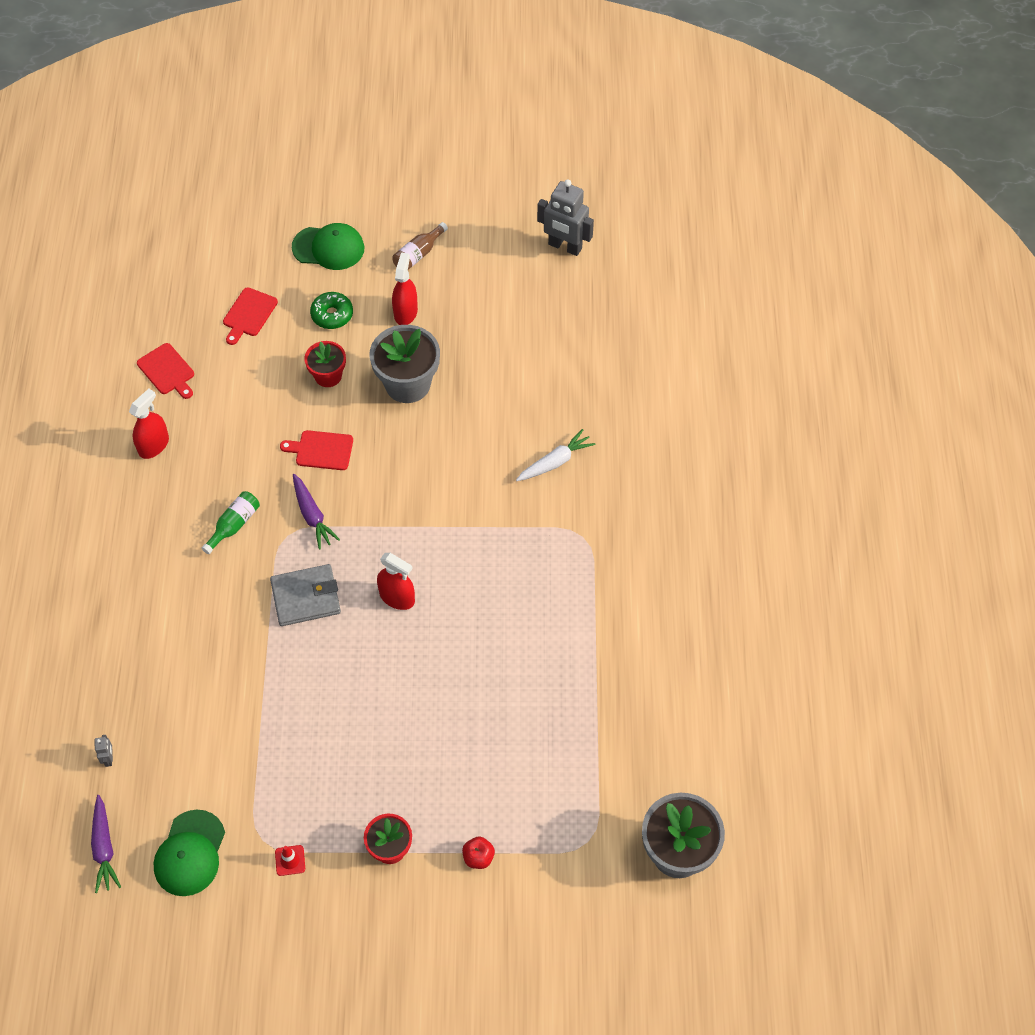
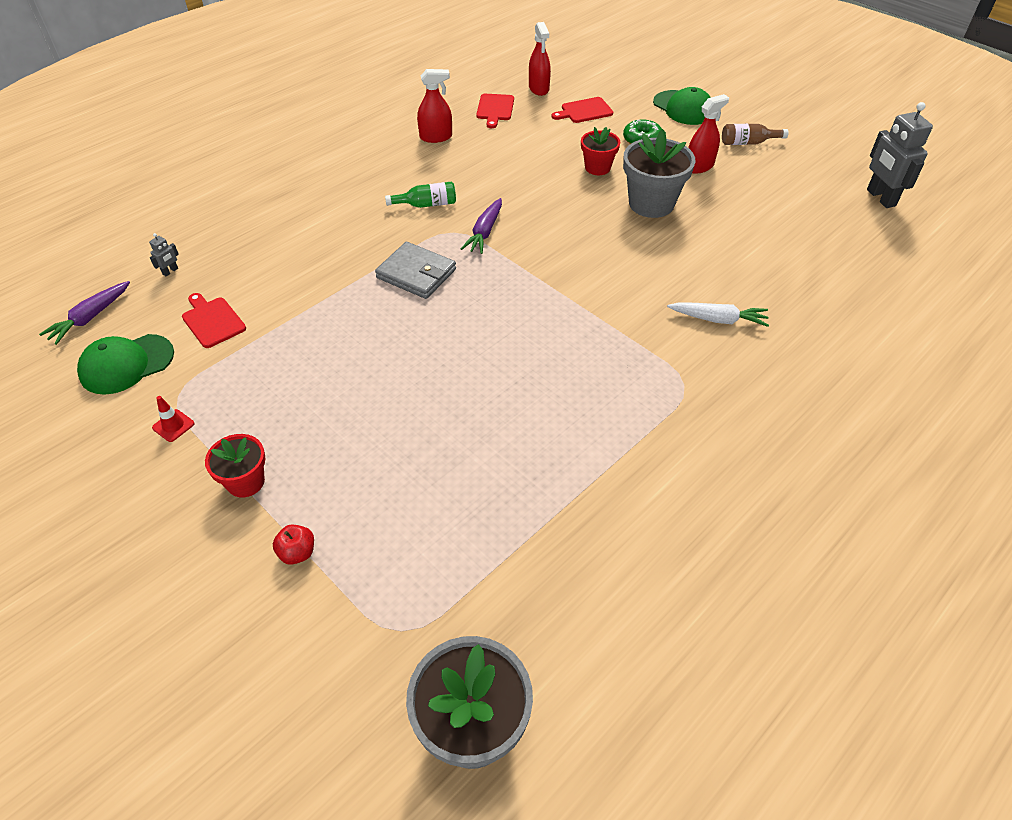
camera: 45 degrees right, 10 degrees down
(321, 450) = (539, 202): red cutting board -> red cutting board (212, 321)
(397, 597) = (479, 319): red spray bottle -> red spray bottle (539, 88)

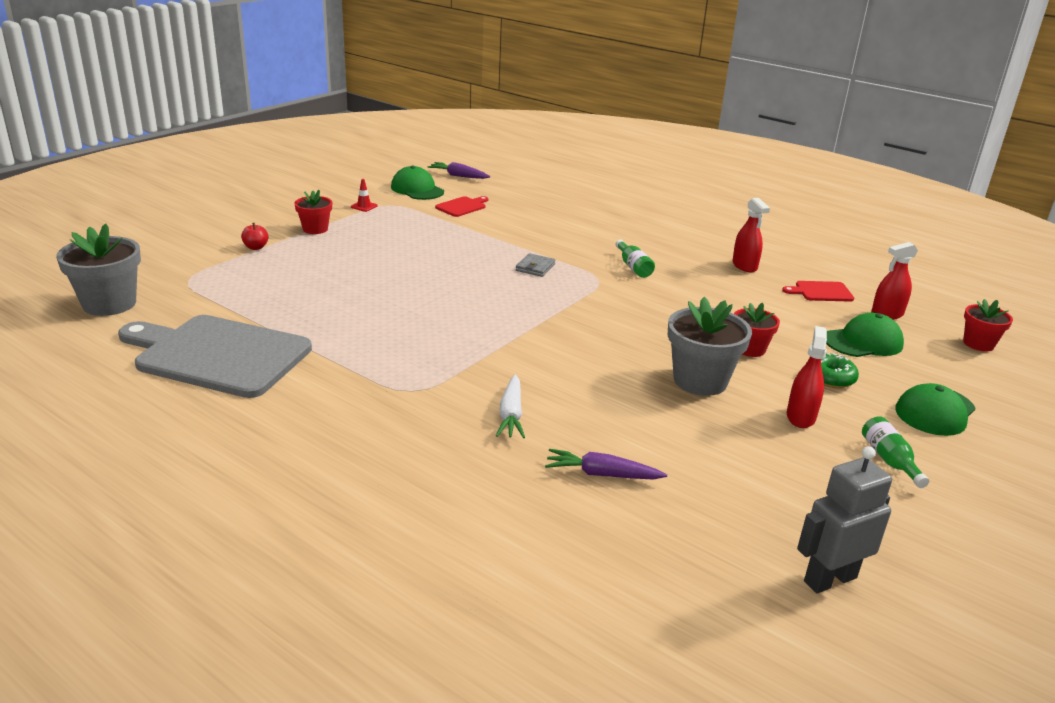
camera: 80 degrees right, 20 degrees down
(170, 271) = (510, 190): grey robot -> none
(416, 273) = (535, 267): grey wallet -> grey wallet, size x0.63
(485, 232) = (605, 293): purple carrot -> purple carrot (602, 474)
(584, 111) = (863, 342): red cutting board -> green cap
(587, 63) = (978, 344): none -> red flower pot
(622, 561) = (218, 355): none -> grey cutting board
(699, 166) = (800, 417): red spray bottle -> red spray bottle turned 120 degrees counterclockwise
(748, 143) = (889, 460): brown bottle -> green bottle

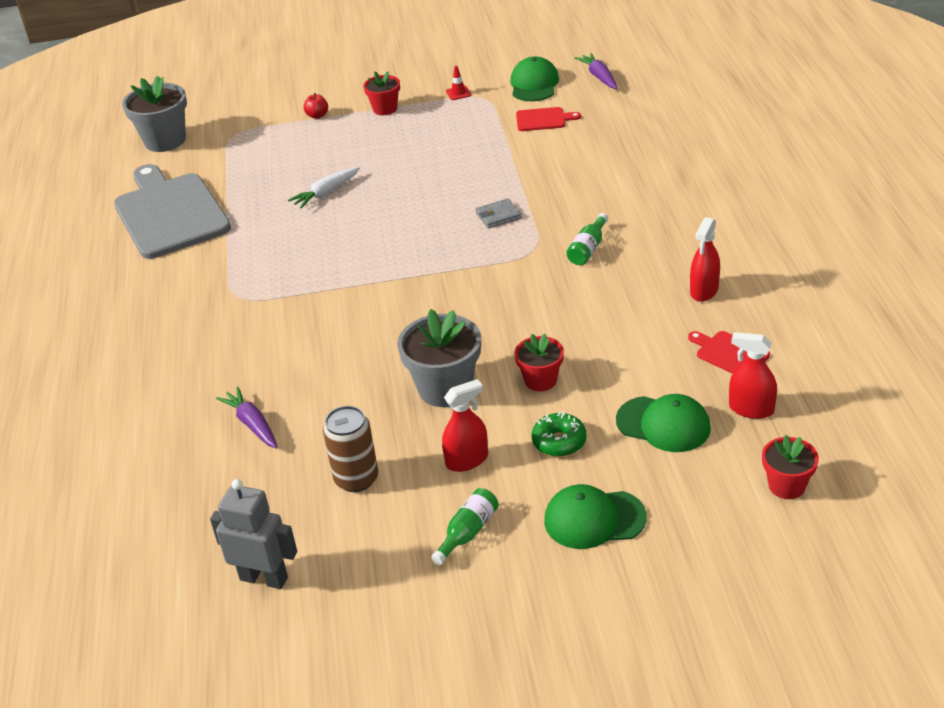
camera: 50 degrees right, 10 degrees up
(511, 414) = (268, 348): white carrot -> white carrot (326, 193)
(755, 468) = (356, 479): none -> brown can

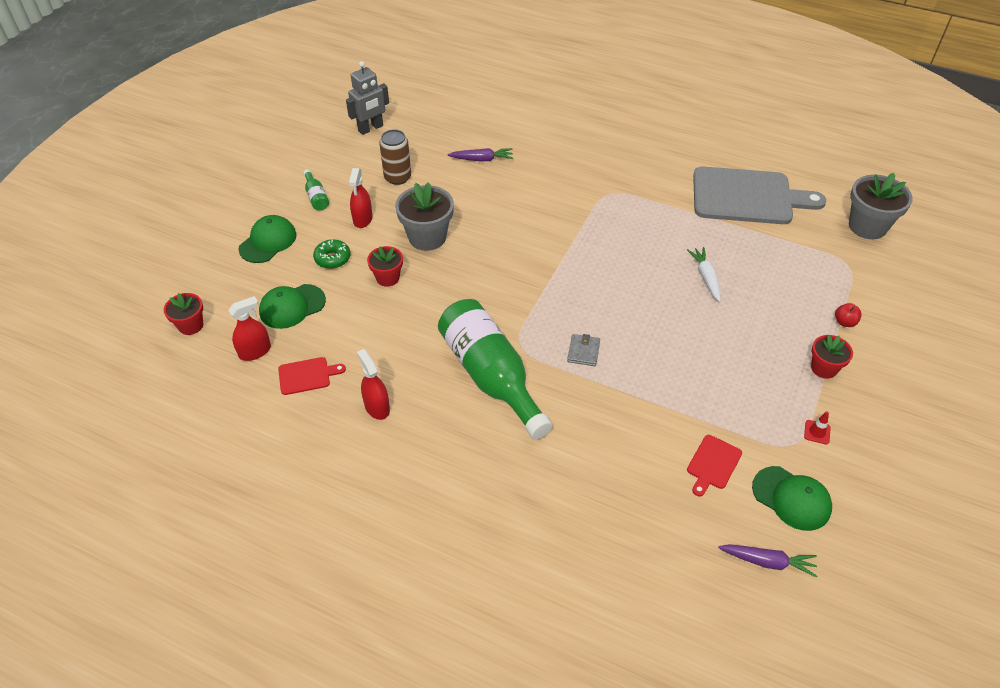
camera: 120 degrees right, 10 degrees up
(588, 249) = (491, 376): green bottle -> green bottle, size x2.49

